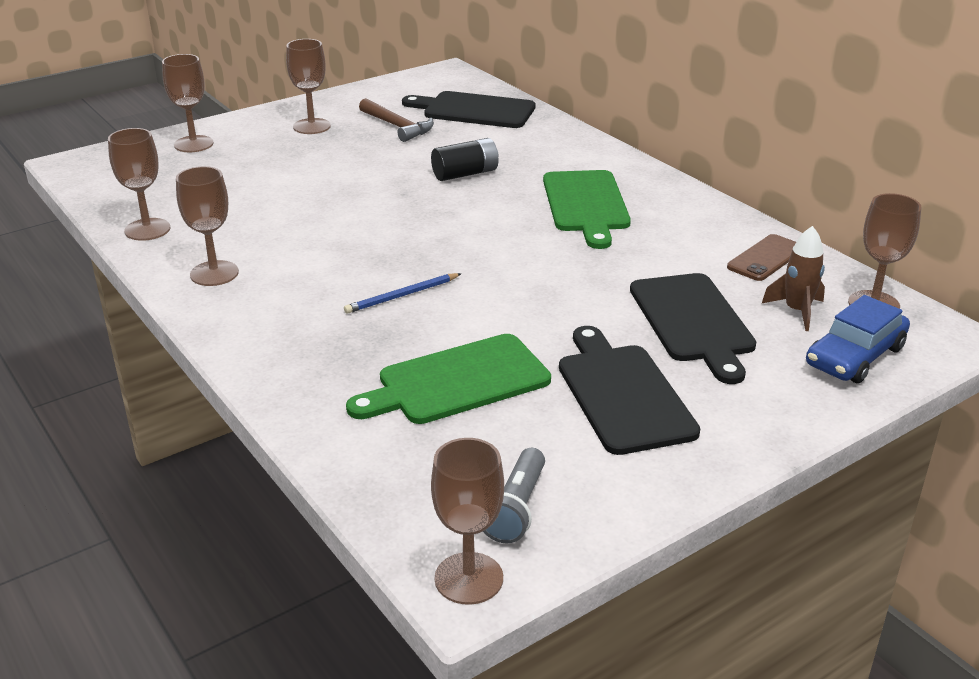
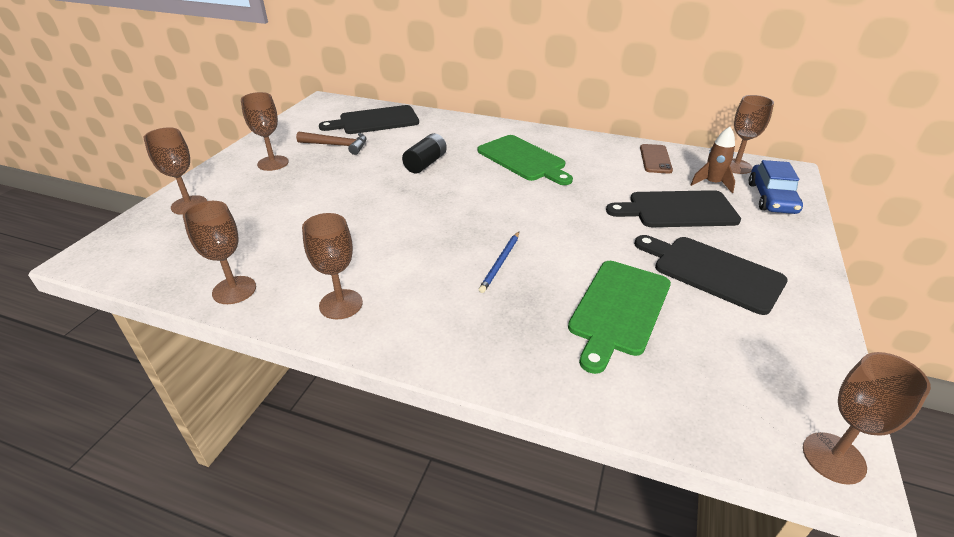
camera: 35 degrees left, 5 degrees up
(516, 509) = (779, 385): grey flashlight -> none
(693, 321) = (678, 210): black cutting board -> black cutting board turned 135 degrees clockwise

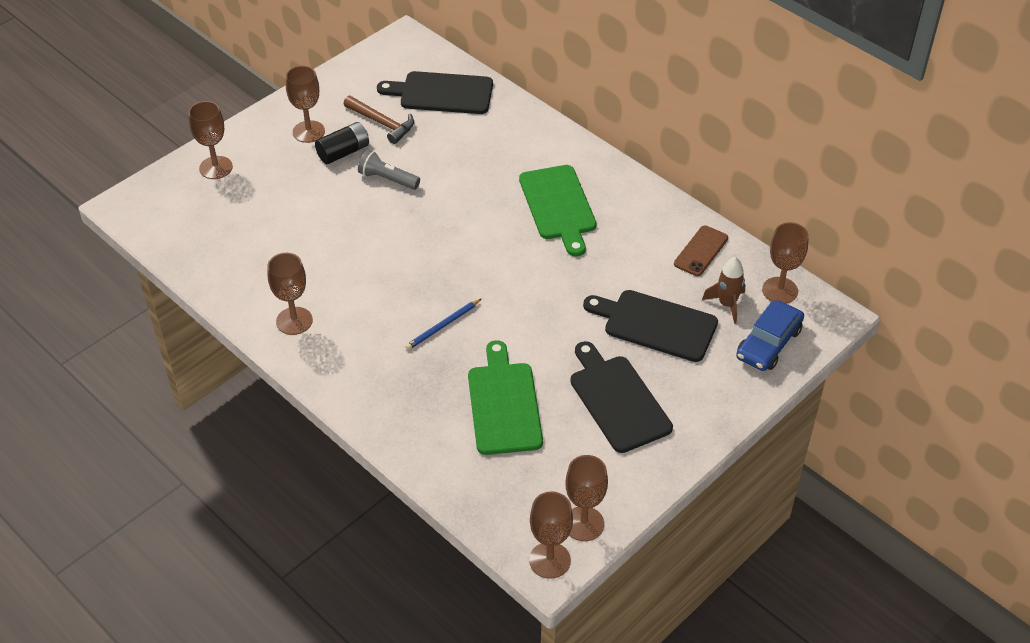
camera: 25 degrees right, 10 degrees up
(234, 290) = (222, 279): brown goblet -> brown goblet (583, 524)
(366, 176) = (387, 179): none -> grey flashlight
(425, 163) = (455, 180): black battery -> black battery (343, 152)
(618, 309) = (504, 404): green cutting board -> green cutting board turned 120 degrees clockwise

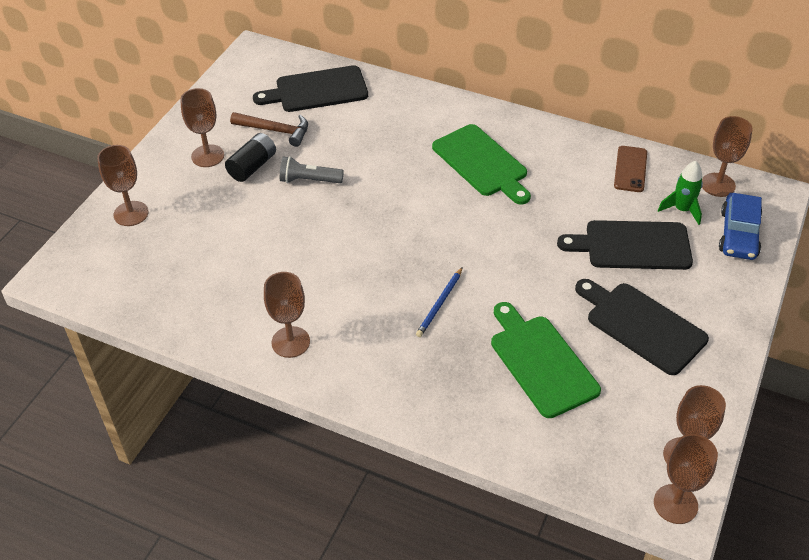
camera: 20 degrees left, 0 degrees up
(727, 304) = (682, 210): brown rocket -> green rocket

